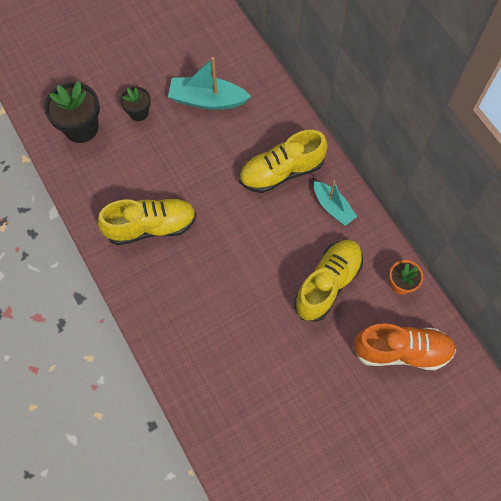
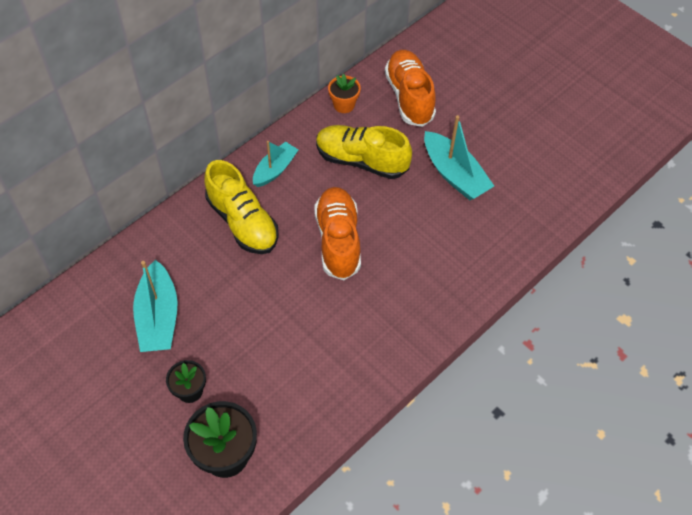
camera: 105 degrees left, 10 degrees down
(151, 226) = (343, 335): yellow shoe -> none
(243, 243) = (338, 240): none -> orange shoe
(292, 367) = (454, 174): none -> turquoise boat

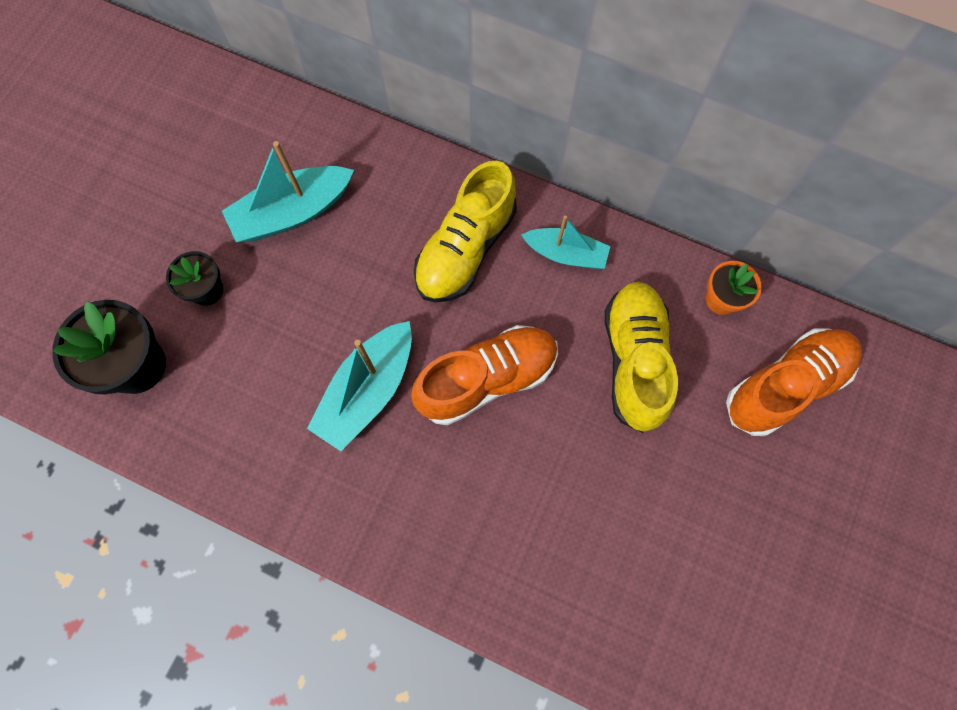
camera: 70 degrees right, 15 degrees up
(454, 174) = (672, 503): turquoise boat -> turquoise boat (367, 391)

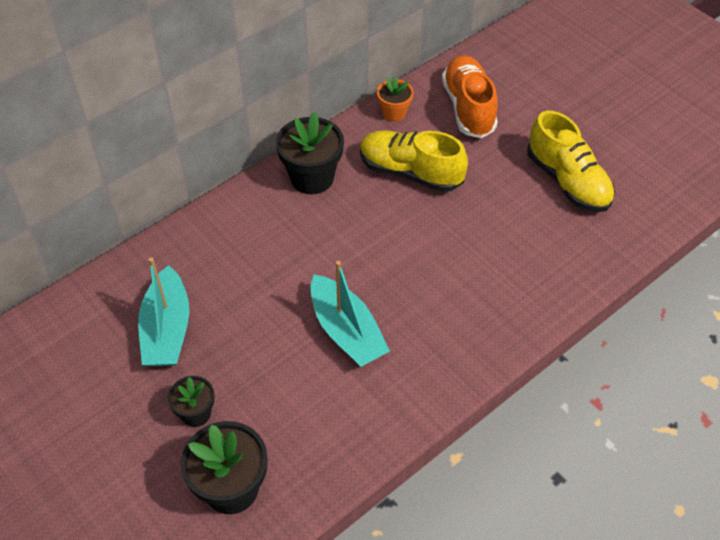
camera: 65 degrees left, 20 degrees down
(465, 249) = (271, 232): yellow shoe -> yellow shoe (567, 181)
(487, 379) = (378, 256): orange shoe -> none
(565, 254) = (312, 178): turquoise boat -> black flower pot

